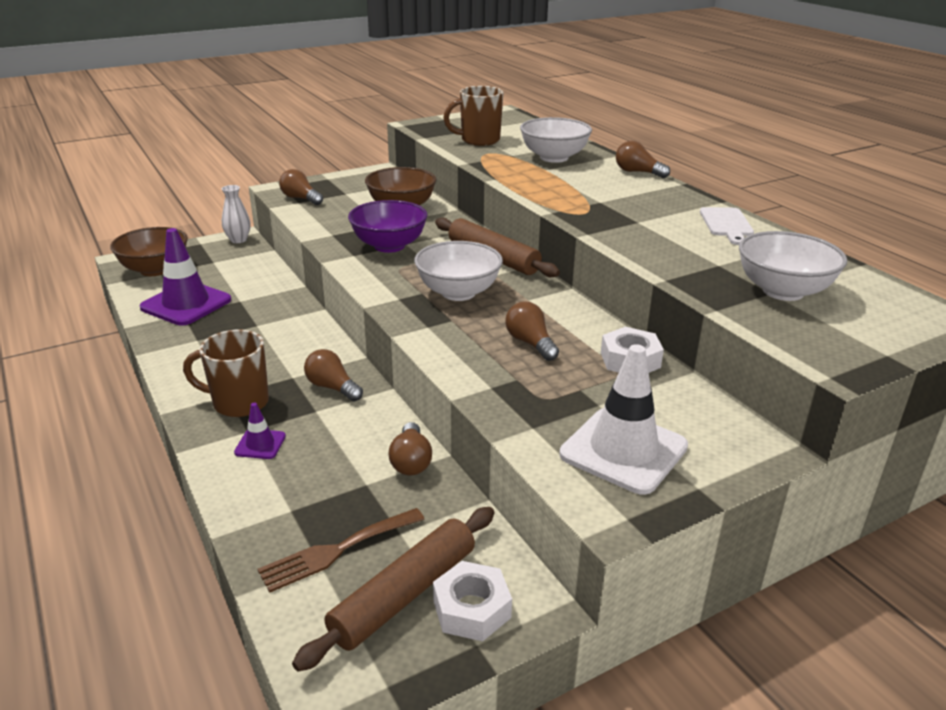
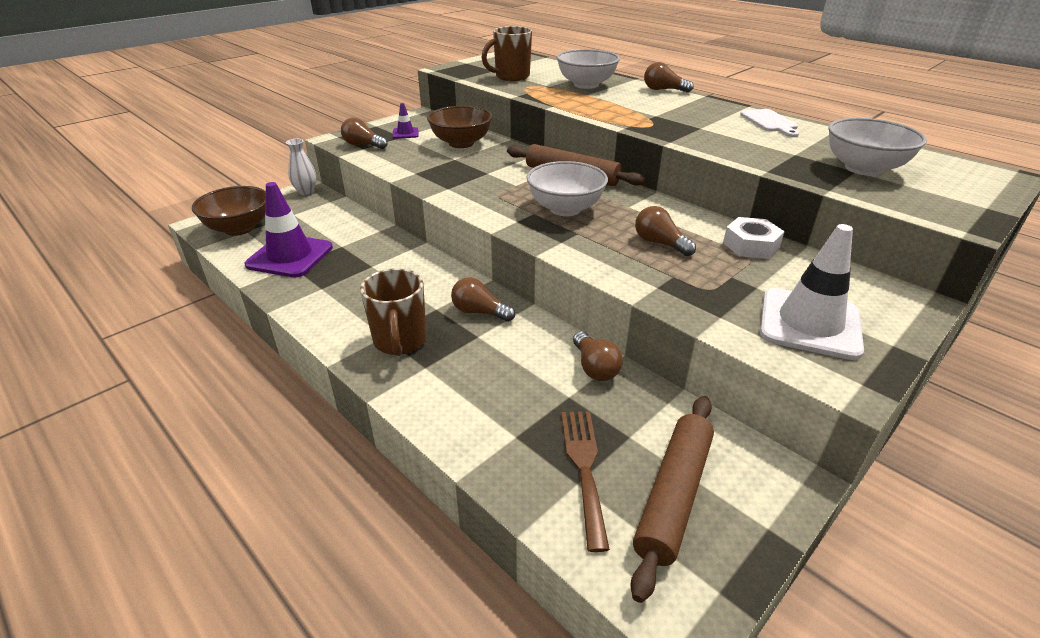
camera: 15 degrees left, 5 degrees up
(239, 403) = (400, 341): brown mug -> brown mug turned 90 degrees counterclockwise
(260, 444) = (446, 378): purple traffic cone -> purple traffic cone (405, 133)
(336, 551) = (584, 467): brown fork -> brown fork turned 135 degrees clockwise
(389, 246) = (474, 176): purple bowl -> none
(471, 609) = (740, 495): white nut -> none

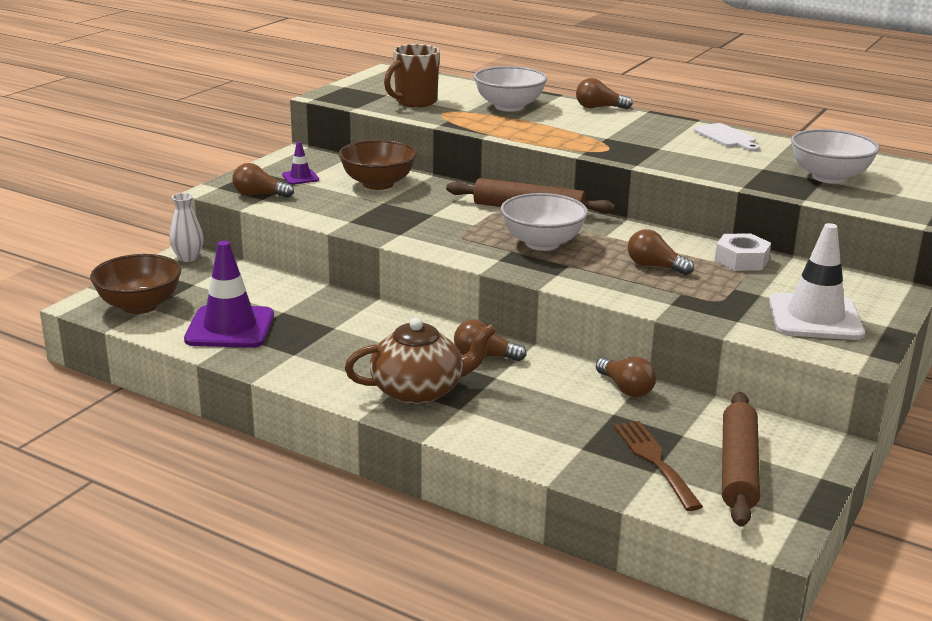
camera: 15 degrees left, 10 degrees down
(400, 341) = (419, 391): brown mug -> brown teapot

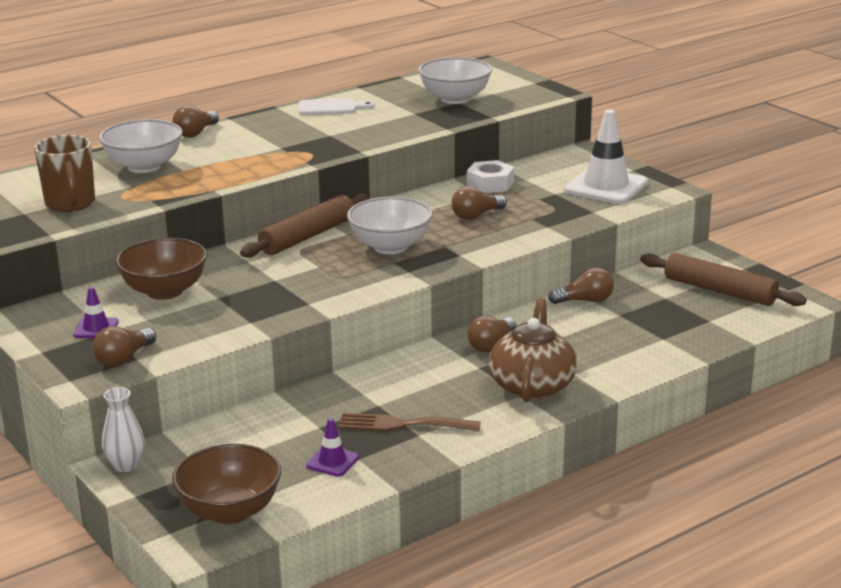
camera: 65 degrees left, 0 degrees up
(230, 328) = (332, 462): purple traffic cone -> purple traffic cone, size x0.48
(654, 460) = (695, 316): brown fork -> brown fork (402, 424)

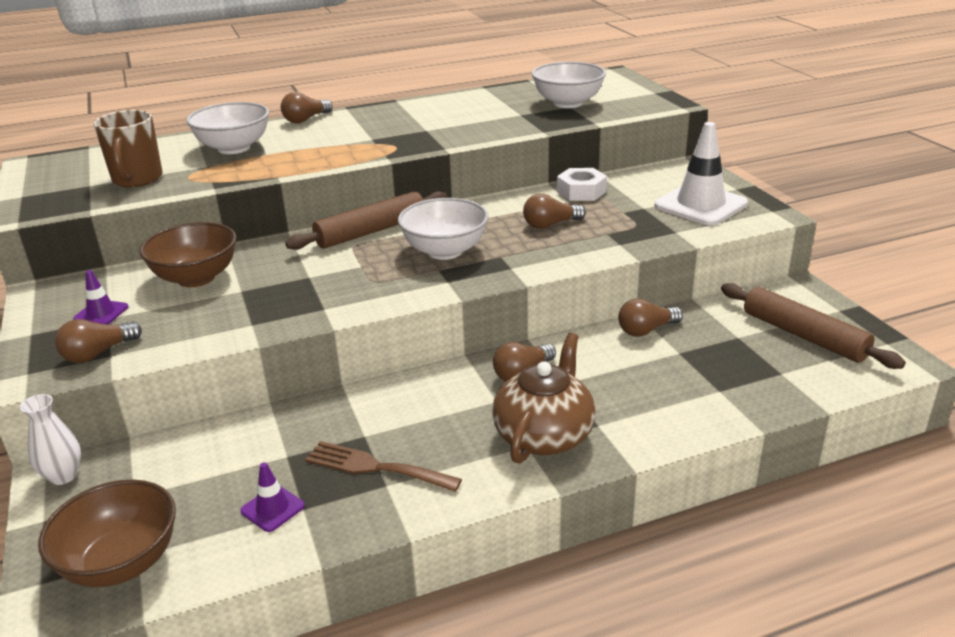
camera: 15 degrees right, 5 degrees up
(330, 107) = (444, 104): white cutting board -> none
(585, 301) = (646, 330): brown light bulb -> brown light bulb turned 150 degrees clockwise

